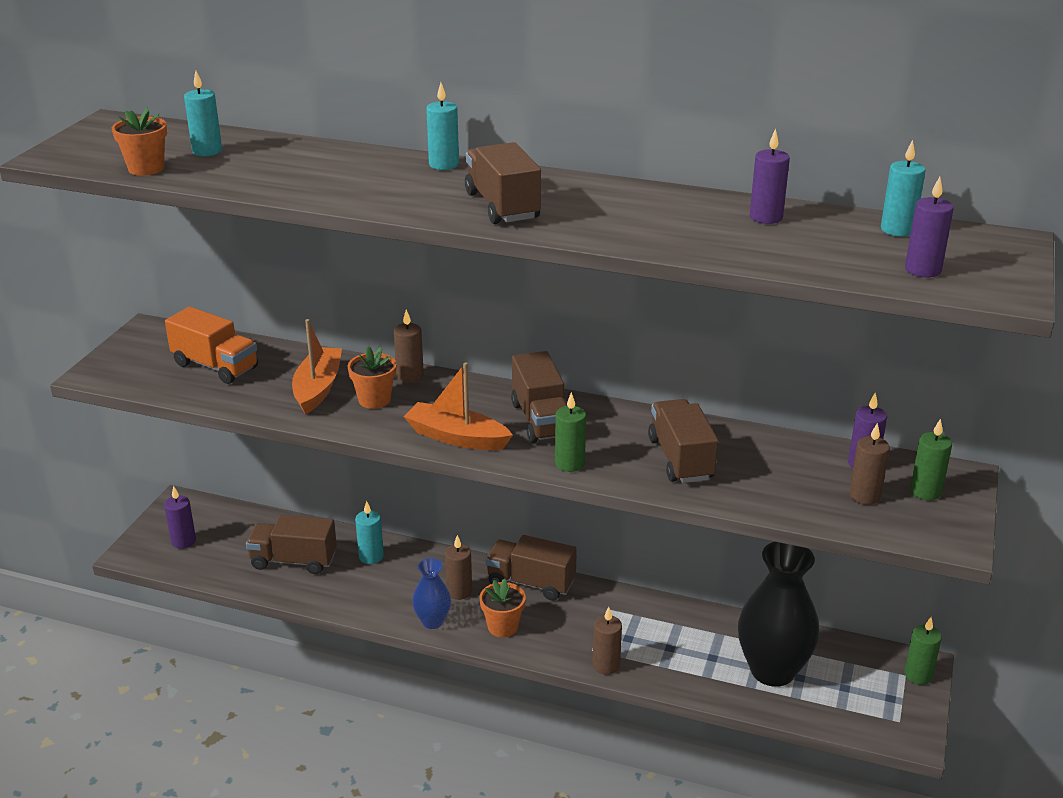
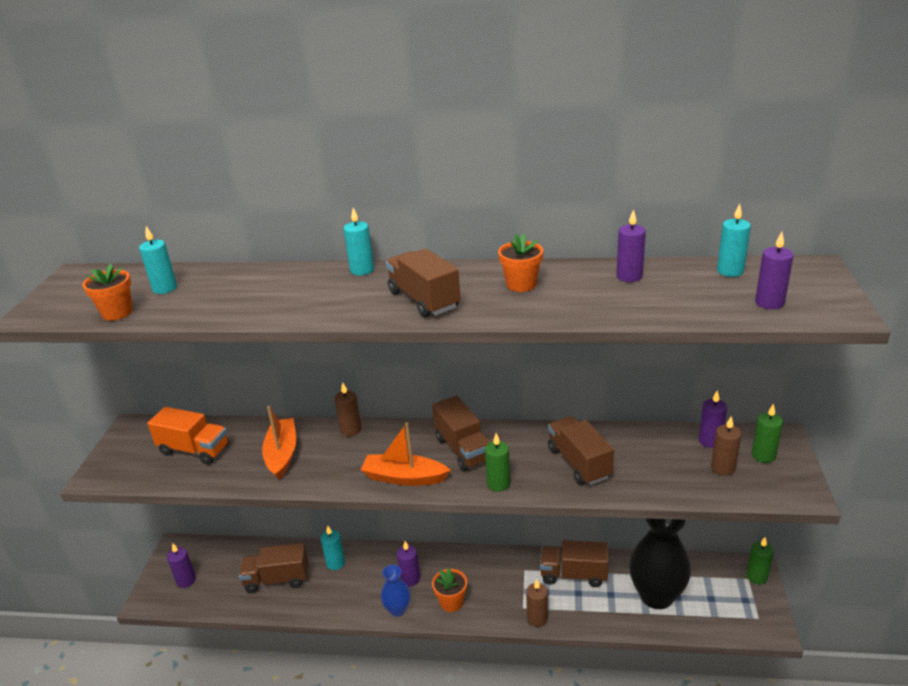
camera: 10 degrees left, 0 degrees up
(374, 400) = (330, 456): orange flower pot -> orange flower pot (521, 284)
(459, 591) = (410, 579): brown candle -> purple candle
(531, 583) = (461, 560): brown truck -> brown truck (573, 574)

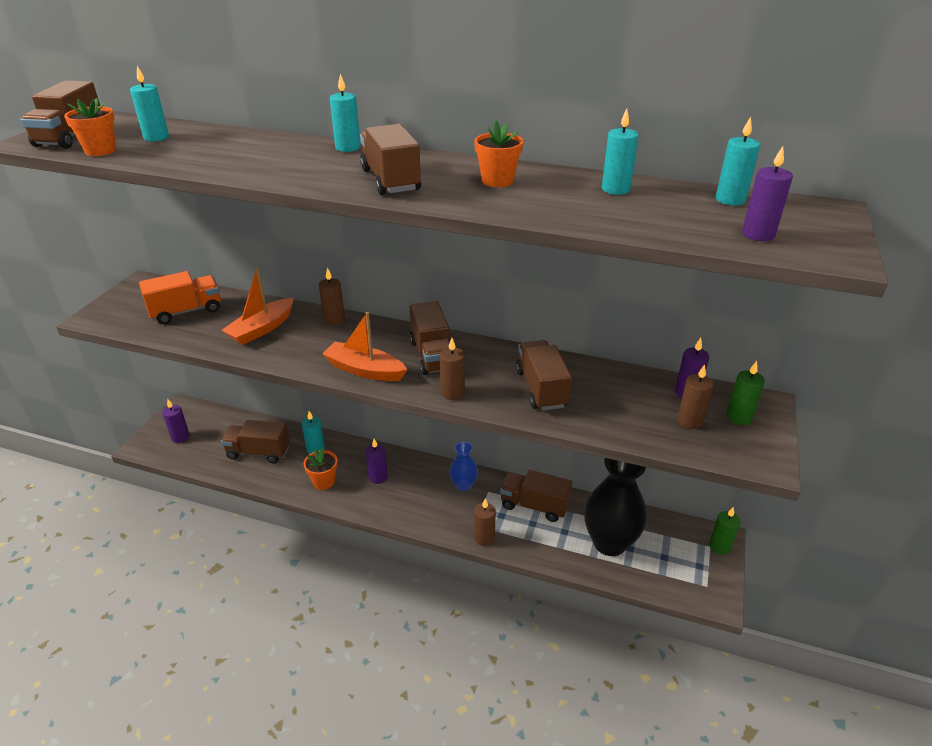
camera: 10 degrees right, 5 degrees up
(74, 302) = (70, 137): none -> brown truck
(194, 450) = (186, 311): orange truck -> orange truck turned 60 degrees counterclockwise
(282, 454) = (262, 329): orange boat -> orange boat turned 150 degrees counterclockwise
(397, 609) = (356, 501): blue vase -> blue vase (463, 485)
(451, 602) = (408, 506): orange flower pot -> orange flower pot (324, 481)
(498, 484) = (452, 393): green candle -> brown candle
(629, 276) = (615, 189): purple candle -> turquoise candle

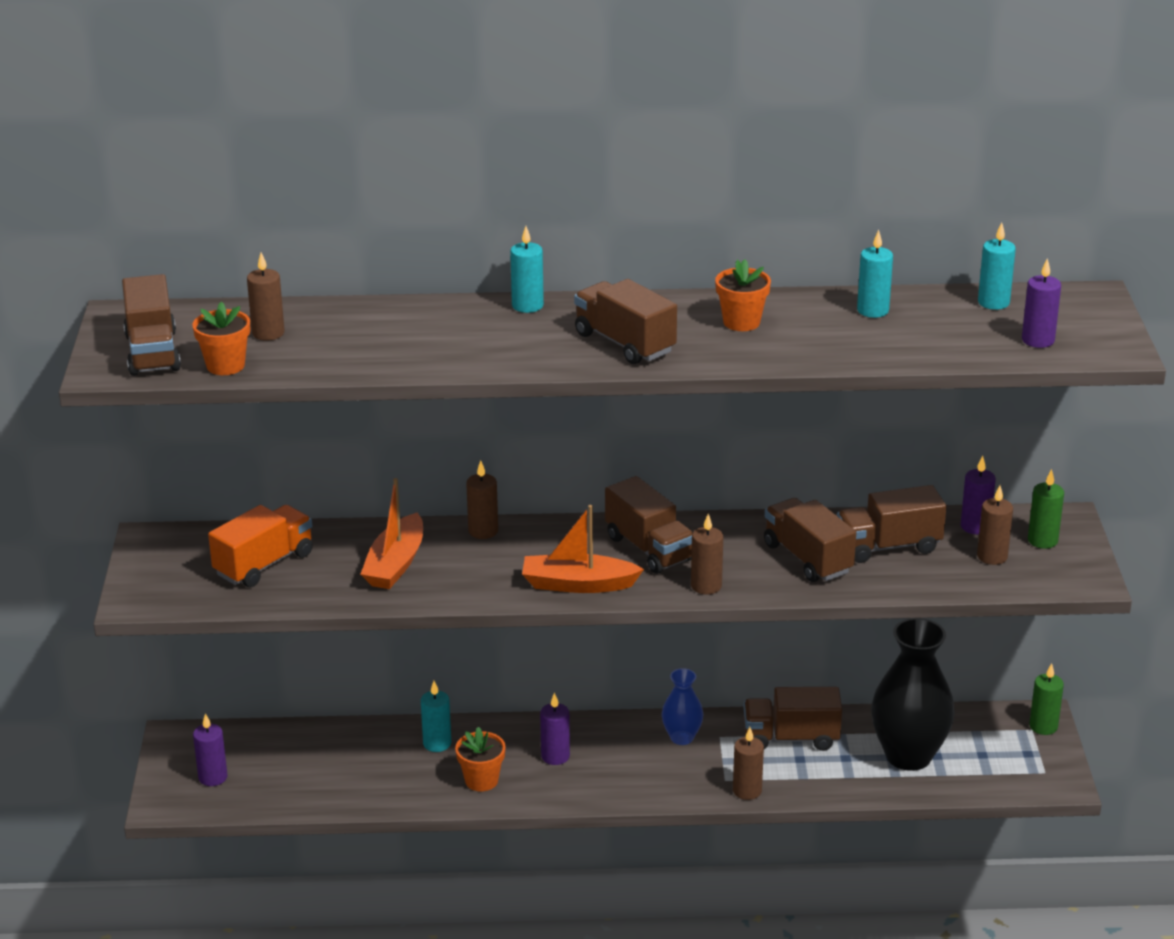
camera: 20 degrees left, 5 degrees down
(156, 137) = (268, 333): turquoise candle -> brown candle
(258, 452) = (354, 768): brown truck -> brown truck (888, 546)

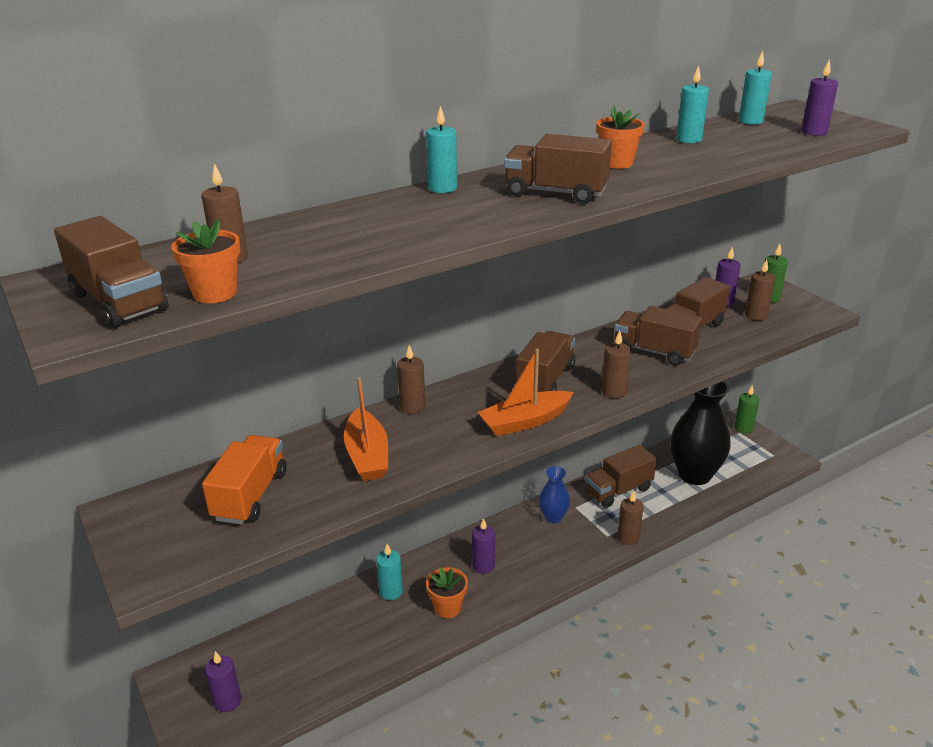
camera: 30 degrees left, 0 degrees up
(649, 548) = (545, 379): brown truck -> brown truck turned 90 degrees counterclockwise

